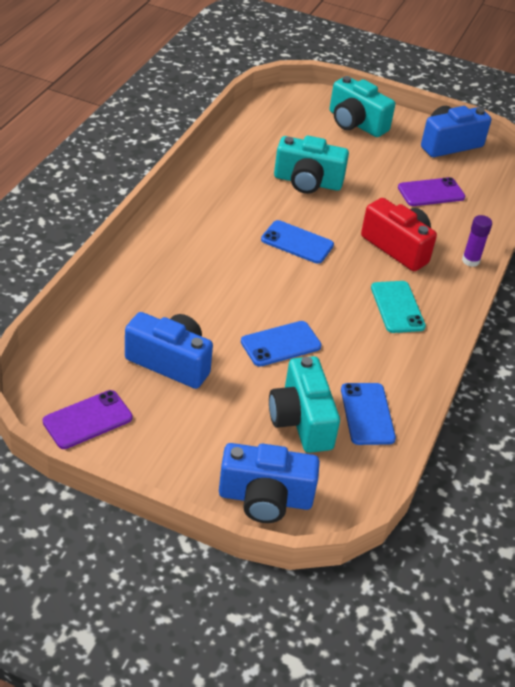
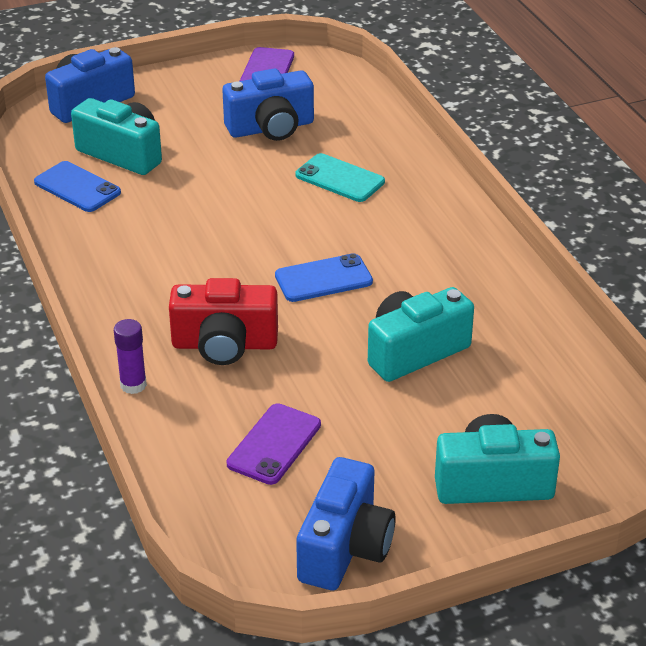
camera: 140 degrees right, 5 degrees down
(281, 344) = (210, 189): blue phone -> none
(397, 307) = (152, 284): turquoise phone -> turquoise phone (339, 179)

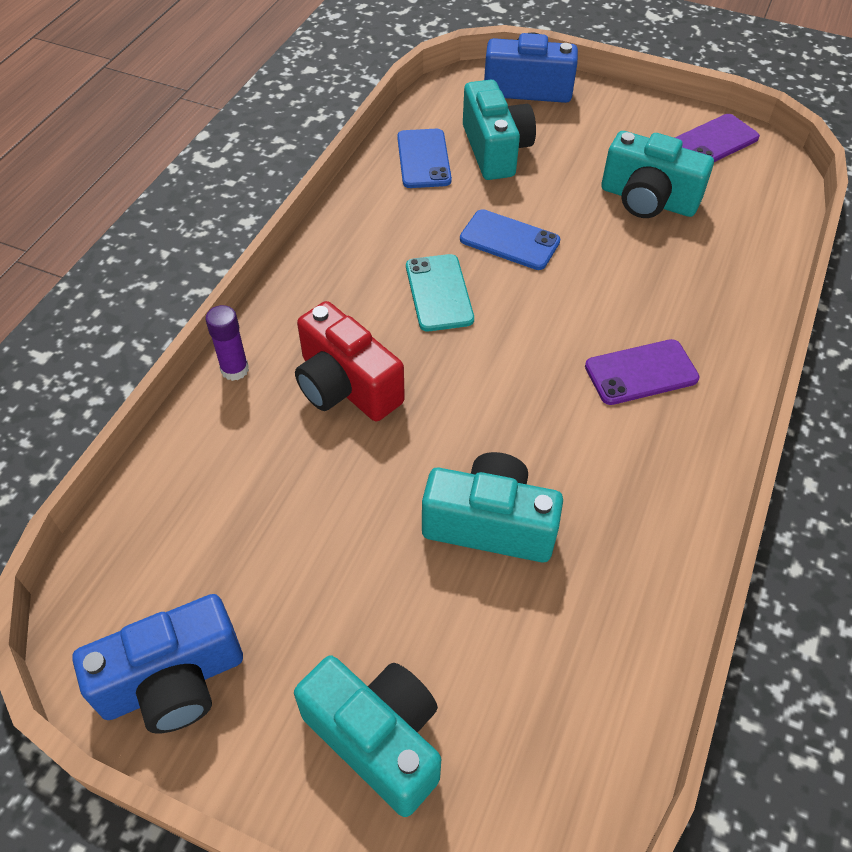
camera: 45 degrees right, 15 degrees up
(271, 128) = (648, 200): blue camera -> turquoise camera
(274, 444) = (257, 519): purple phone -> purple phone (641, 372)
(323, 279) = (506, 382): blue phone -> blue phone (509, 240)
(339, 179) = (647, 290): turquoise phone -> turquoise phone (439, 293)

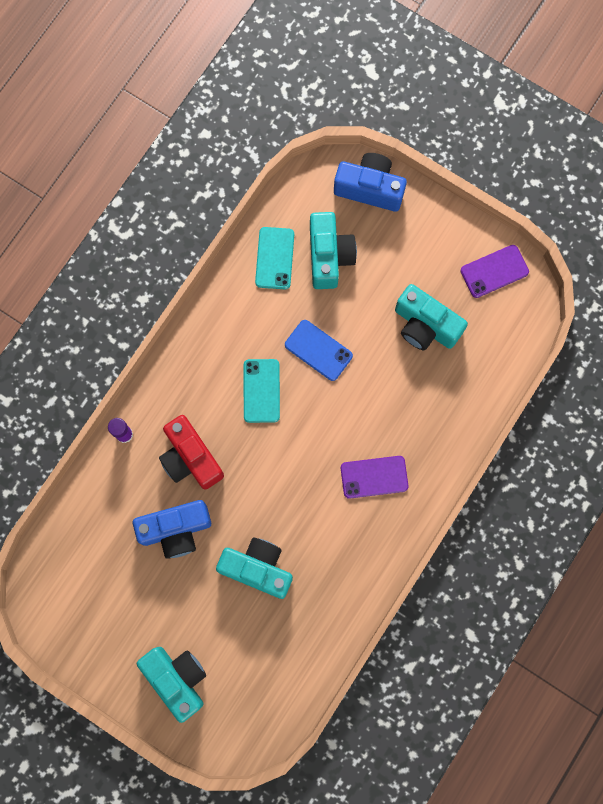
camera: 10 degrees right, 25 degrees up
(173, 681) = (79, 632): blue camera -> blue camera (176, 530)
(424, 159) = (275, 258): blue phone -> turquoise phone

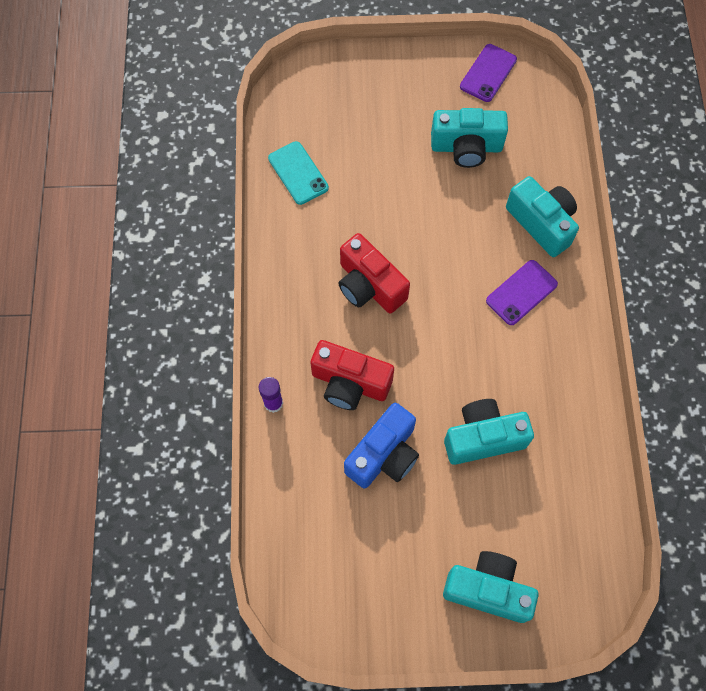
camera: 35 degrees left, 10 degrees down
(261, 391) = (369, 286): turquoise phone -> red camera
(318, 350) = (393, 222): blue phone -> none
(329, 256) = (343, 144): turquoise camera -> turquoise camera (541, 223)
(370, 188) = (337, 73): blue camera -> none

